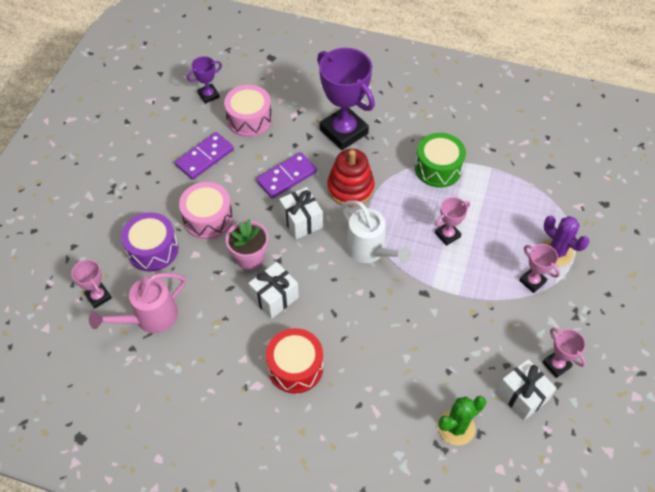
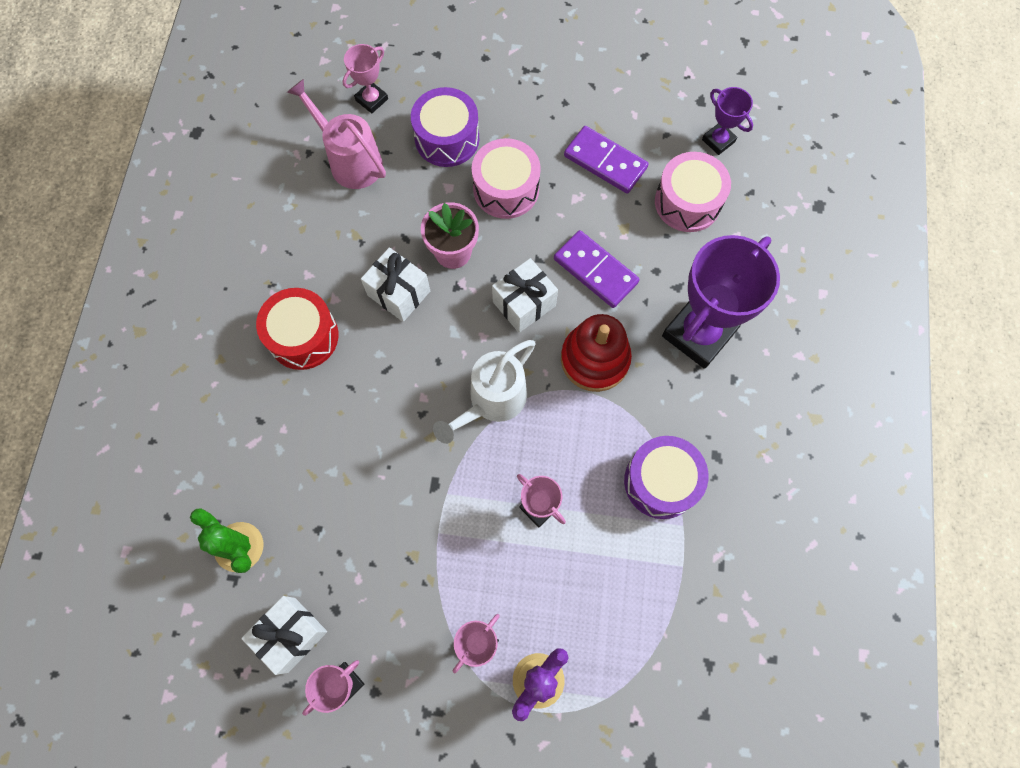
camera: 80 degrees right, 15 degrees up
(438, 168) = (661, 481): green drum -> purple drum

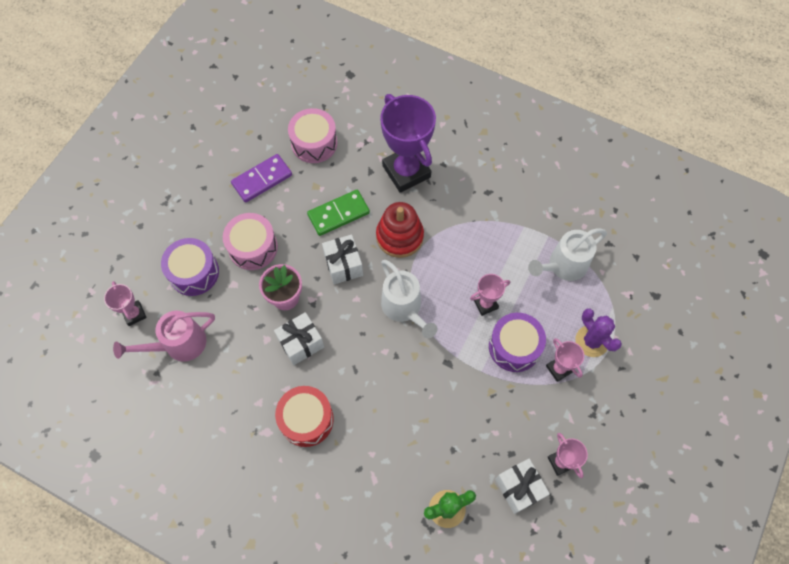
camera: 70 degrees left, 5 degrees down
(595, 271) = (338, 214): purple domino -> green domino
(642, 603) = (563, 266): none -> white watering can
(661, 481) = (493, 228): purple drum -> purple drum (514, 347)
(718, 140) = (278, 109): purple trophy -> none

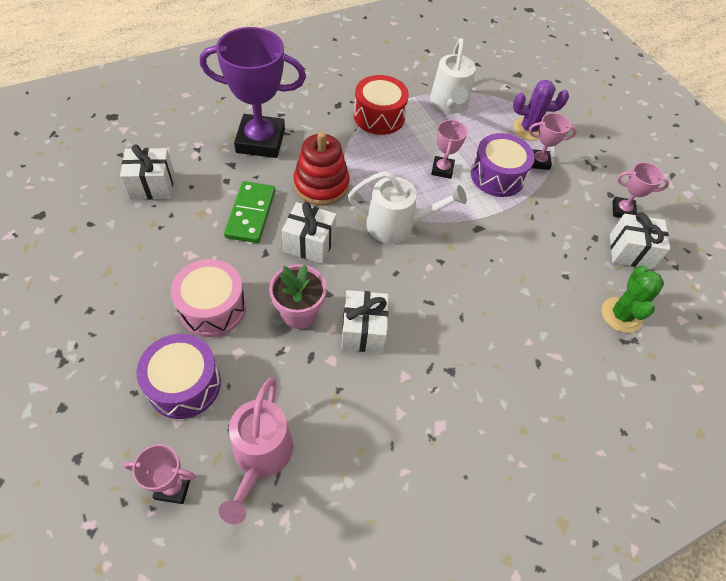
camera: 60 degrees left, 10 degrees down
(262, 179) = (142, 251): purple domino -> none
(306, 419) = (453, 378): red drum -> red drum (379, 116)
(314, 143) = (152, 185): pink drum -> white gift

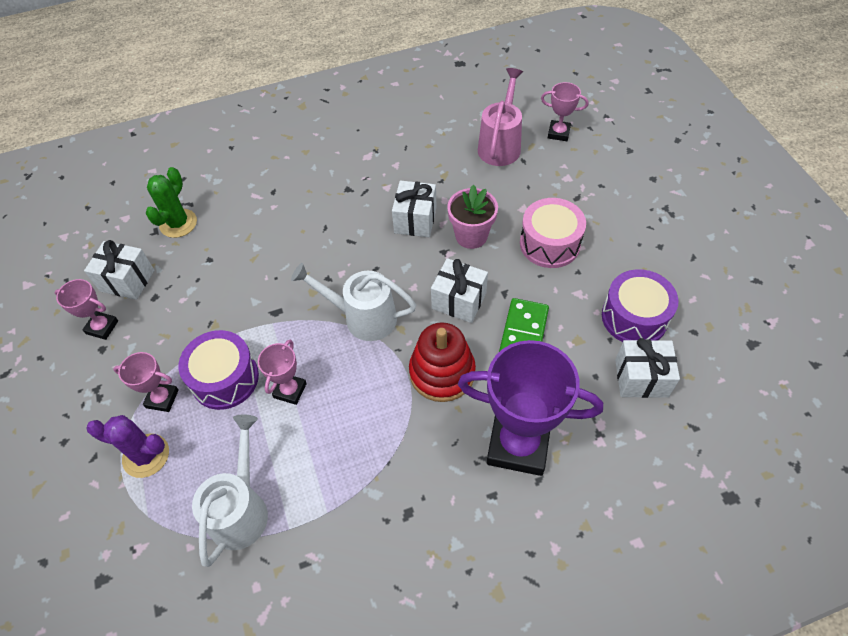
camera: 165 degrees left, 0 degrees up
(184, 384) = (563, 188): purple drum -> purple drum (634, 317)
(379, 116) = (351, 486): red drum -> none

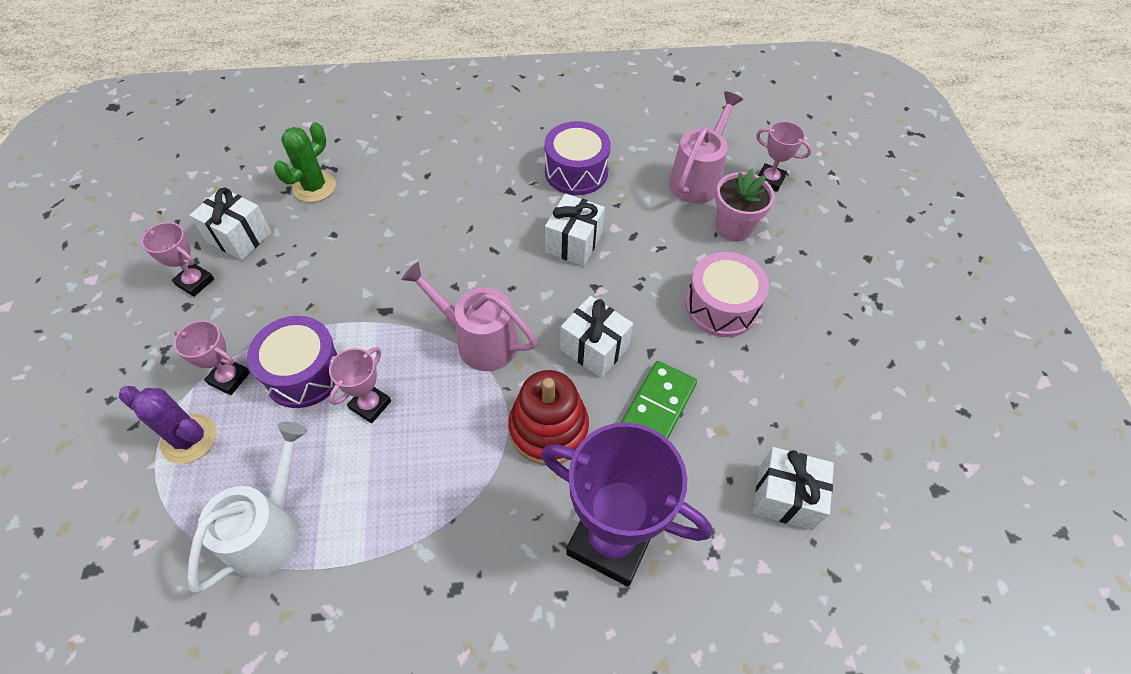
camera: 10 degrees right, 0 degrees up
(362, 317) = (478, 340): white watering can -> pink watering can
(471, 236) = (632, 276): pink flower pot -> pink flower pot (733, 227)
(634, 317) = (798, 420): purple drum -> purple drum (576, 172)

